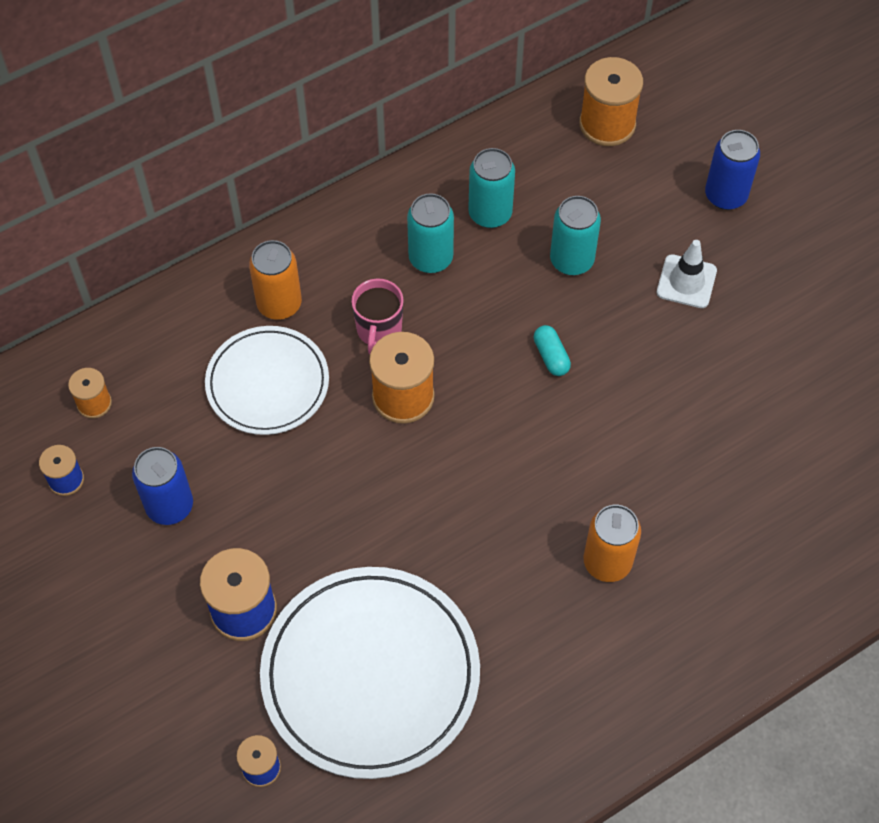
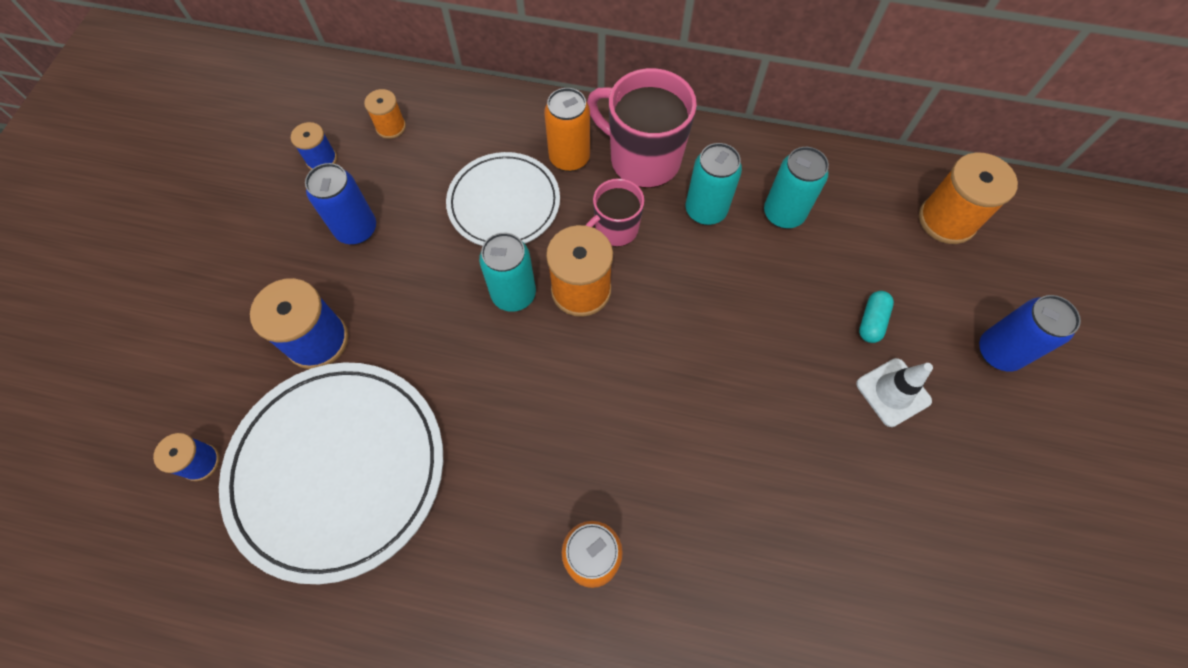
camera: 45 degrees right, 5 degrees up
(339, 257) = (642, 159): none -> pink mug
(551, 356) = (720, 355): turquoise capsule -> turquoise capsule (871, 321)
(571, 260) = (812, 297): turquoise can -> turquoise can (513, 294)

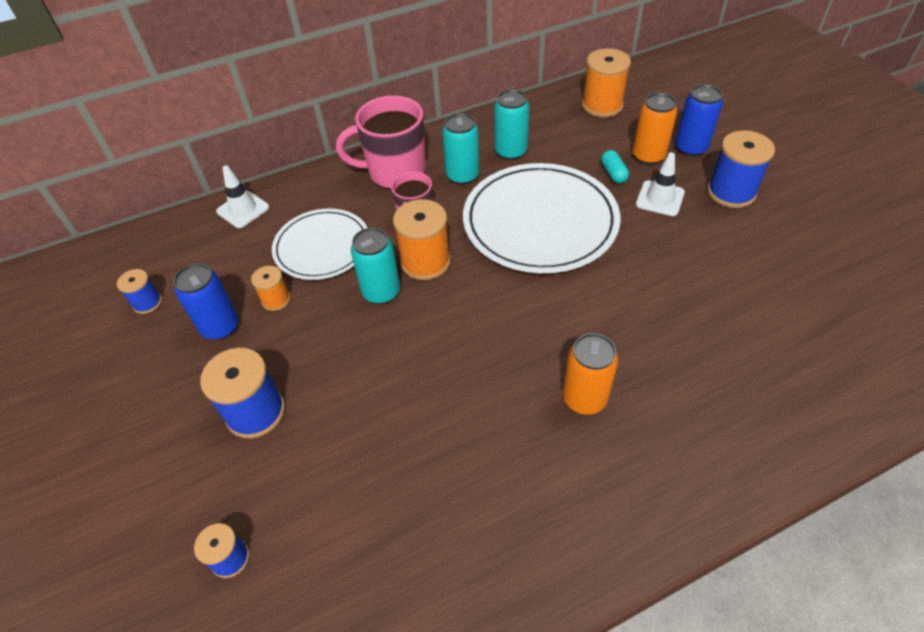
camera: 35 degrees left, 15 degrees down
(338, 469) = (353, 479): white plate -> white plate (540, 222)
(391, 127) = (188, 253): orange spool -> orange spool (276, 300)
(471, 108) = (243, 209): none -> white traffic cone
(569, 158) = (344, 198): orange can -> orange can (648, 156)
(987, 446) = (731, 192): none -> blue spool

